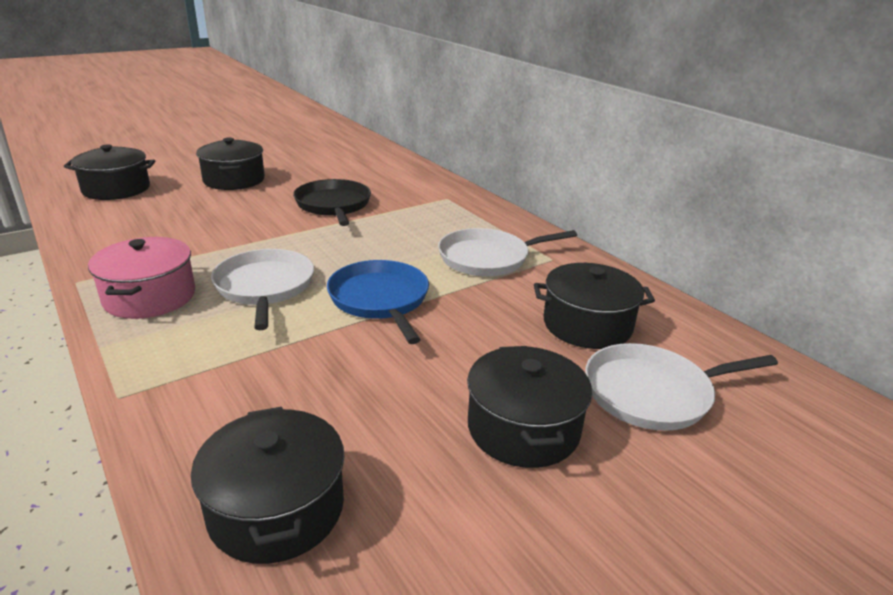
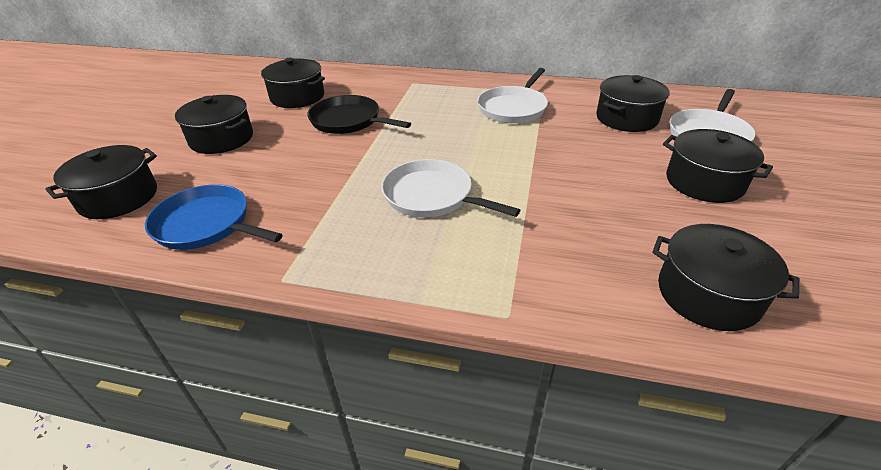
camera: 40 degrees left, 10 degrees up
(150, 297) = (369, 251): pink pot -> none
(338, 173) = (297, 97): none -> black pot
(380, 300) = (513, 162): blue pan -> blue pan (207, 224)

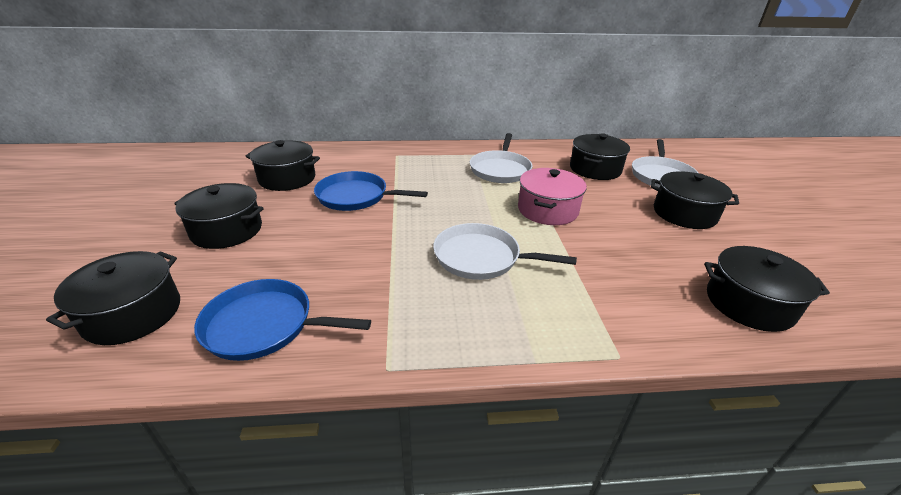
camera: 20 degrees left, 5 degrees down
(349, 121) = (356, 197): black pan -> blue pan
(536, 157) = (547, 210): none -> pink pot

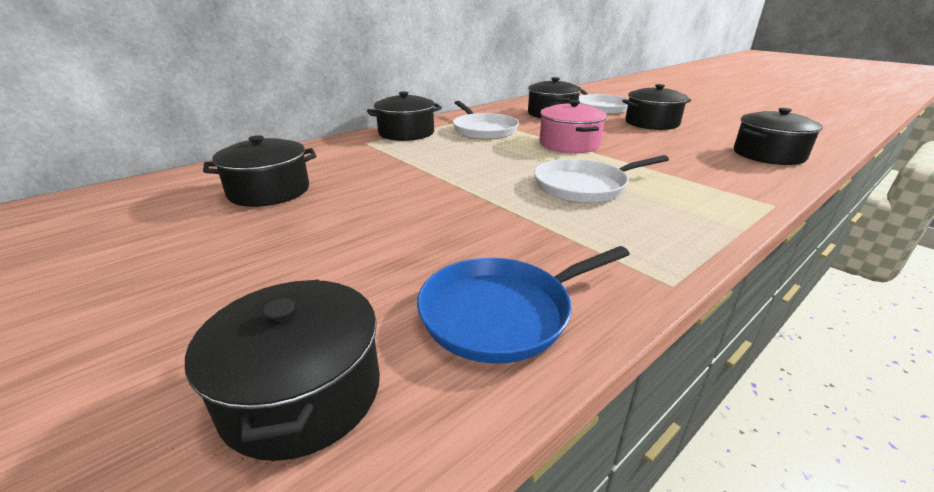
camera: 35 degrees left, 5 degrees down
(227, 230) = (278, 258): black pot -> black pot (406, 133)
(356, 197) = (386, 182): blue pan -> none

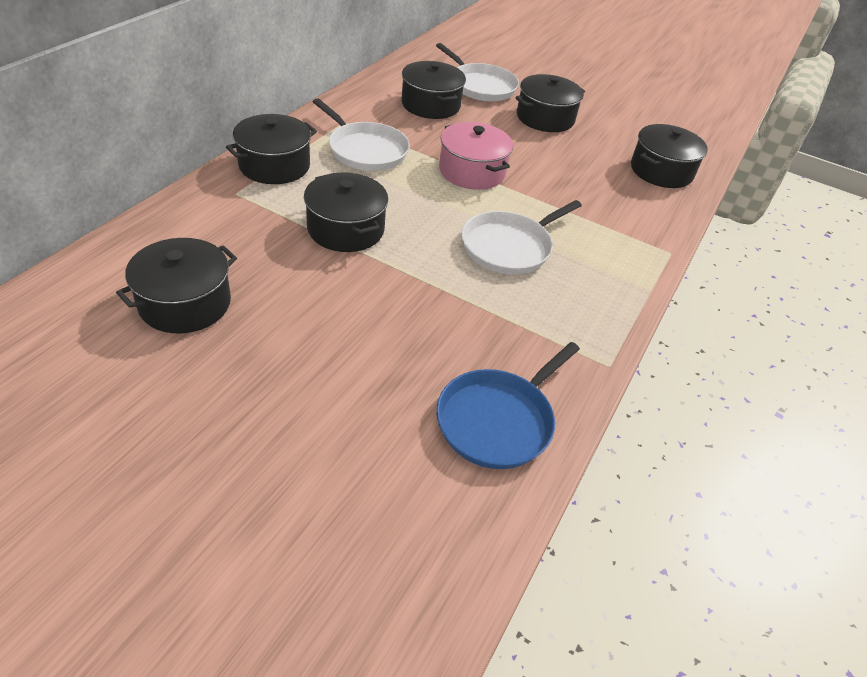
camera: 25 degrees left, 15 degrees up
(302, 392) = (394, 522): black pot -> black pot (346, 229)

